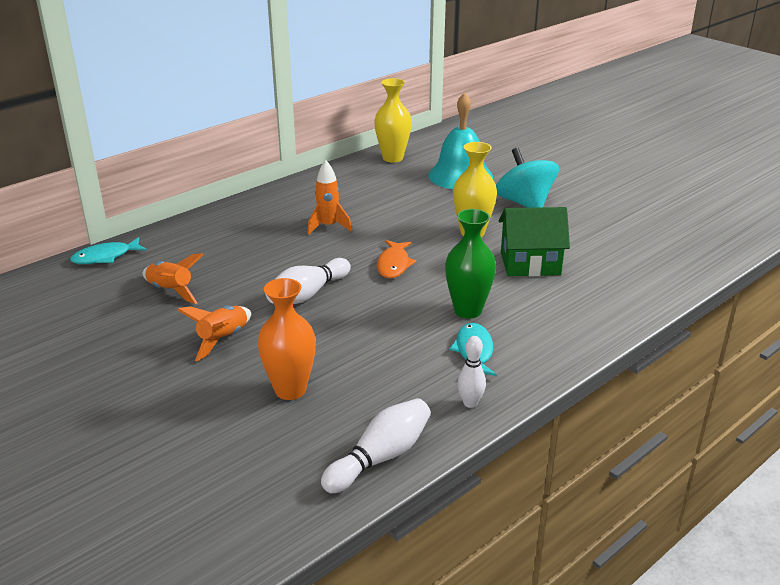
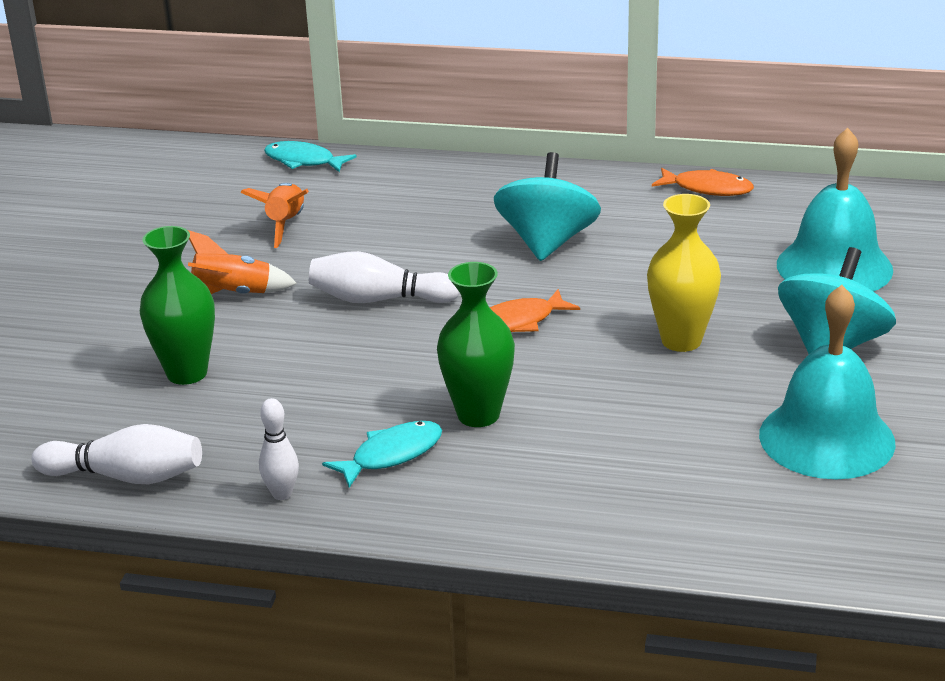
camera: 55 degrees right, 0 degrees up
(290, 390) = (187, 373): orange vase -> green vase
(328, 226) = (547, 242): orange rocket -> turquoise spinning top
(345, 171) = (708, 189): none -> orange fish
(392, 158) = (800, 201): yellow vase -> none
(530, 263) = (661, 415): green house -> none
(596, 235) = (826, 438): none -> turquoise bell

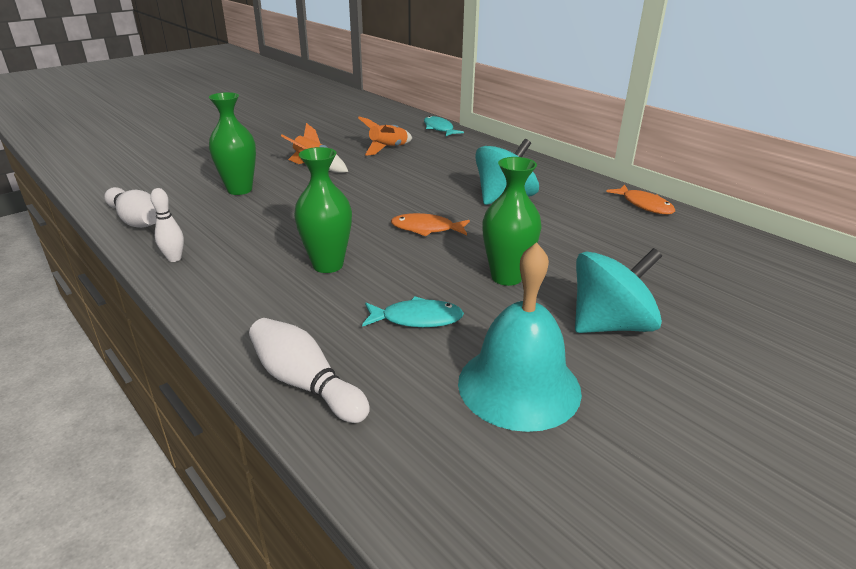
camera: 35 degrees right, 0 degrees up
(379, 299) = (375, 192): white bowling pin -> white bowling pin (306, 384)
(391, 455) = (253, 264): turquoise fish -> turquoise fish (417, 319)
(681, 341) = (506, 277): yellow vase -> green vase
(834, 267) = (679, 277): turquoise bell -> none

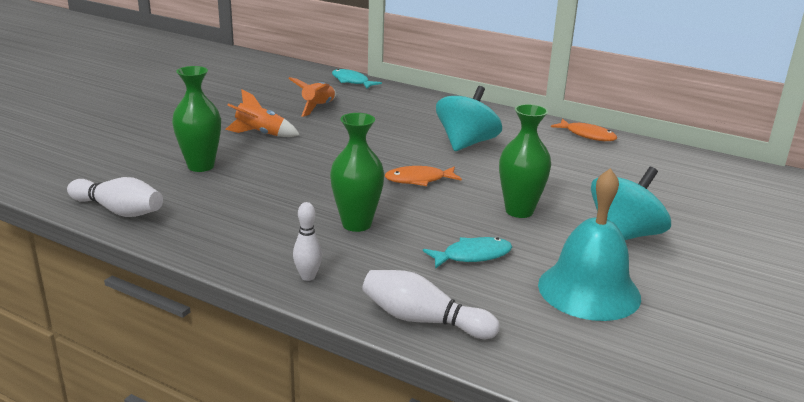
camera: 20 degrees left, 5 degrees down
(174, 258) = (200, 240): white bowling pin -> white bowling pin (308, 276)

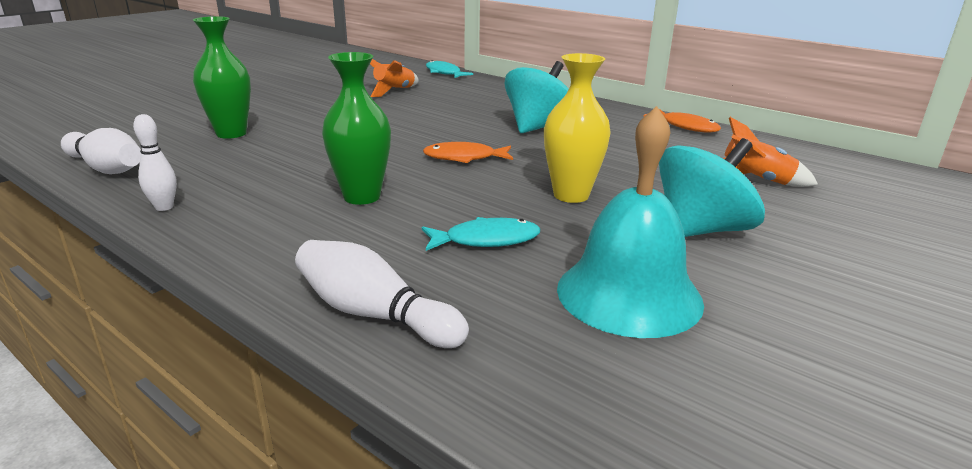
camera: 10 degrees right, 0 degrees up
(260, 134) = (317, 110): orange rocket -> orange rocket (755, 180)
(308, 276) = (261, 249): white bowling pin -> white bowling pin (164, 207)
(519, 211) = (571, 195): green vase -> yellow vase

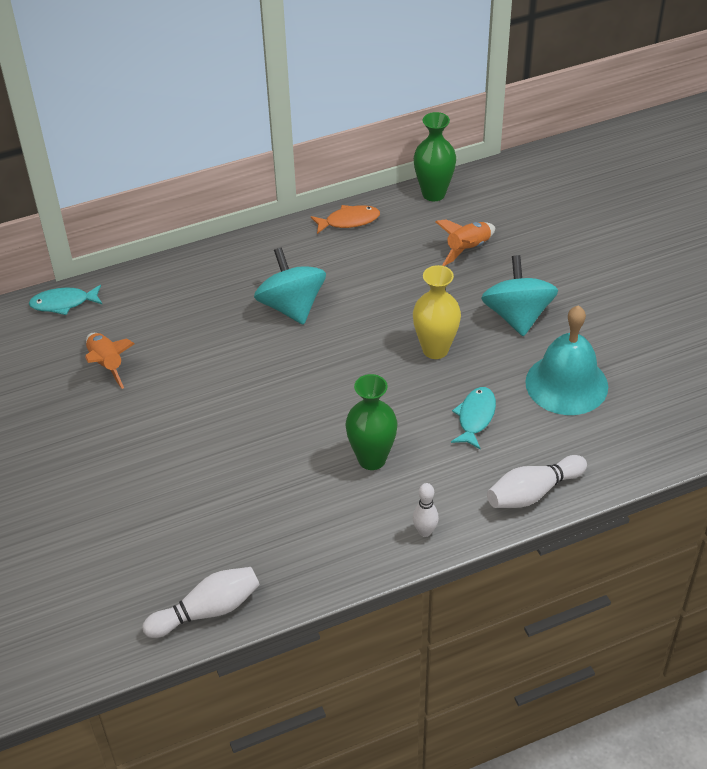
camera: 60 degrees left, 20 degrees up
(164, 207) = (323, 575): white bowling pin -> white bowling pin (425, 531)
(231, 133) = (165, 515): green vase -> green vase (433, 194)
(464, 158) = (331, 378): orange fish -> none

